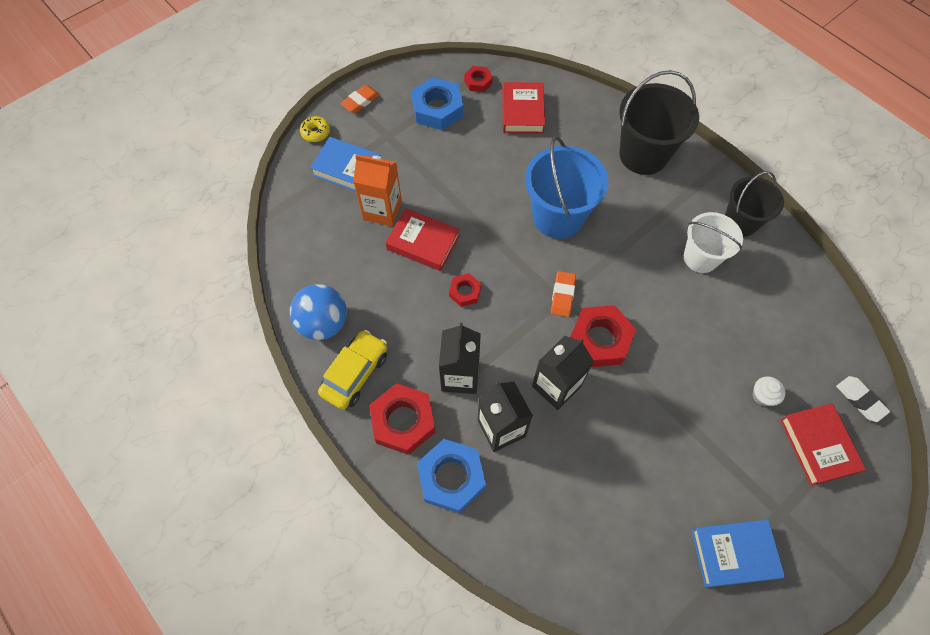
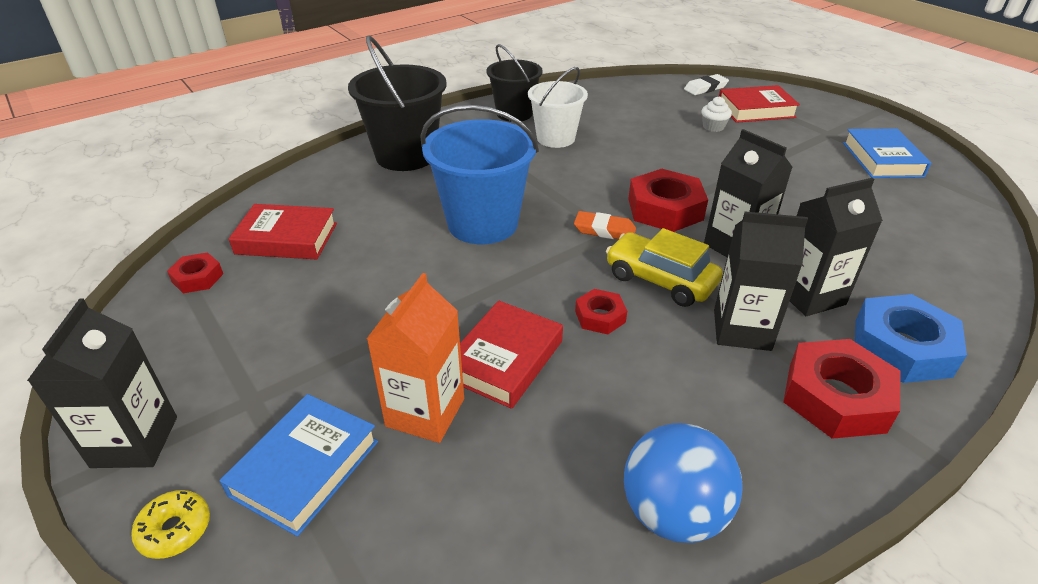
camera: 85 degrees left, 25 degrees down
(355, 373) = (769, 461): yellow car -> yellow car (660, 280)
(360, 101) = (135, 442): orange eraser -> black carton
(437, 109) = (226, 328): blue nut -> none

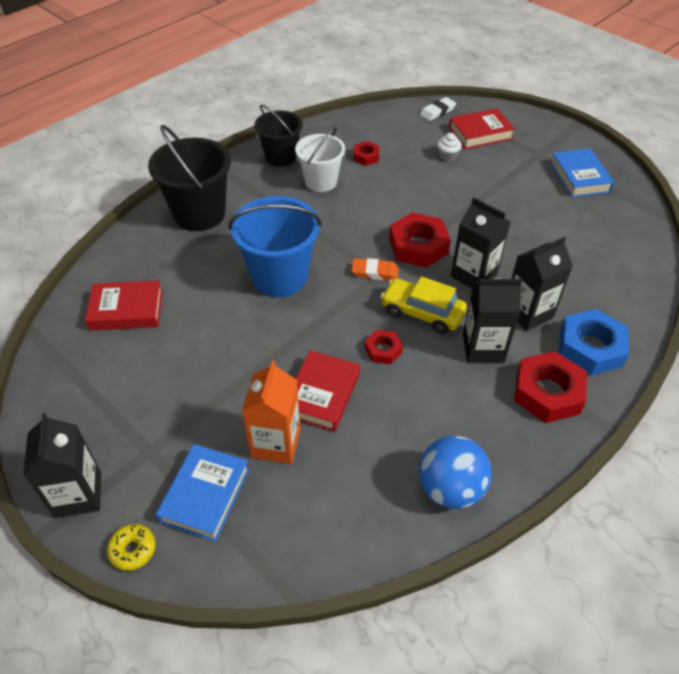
camera: 10 degrees left, 10 degrees up
(197, 278) = (68, 356): red nut -> red nut (366, 156)

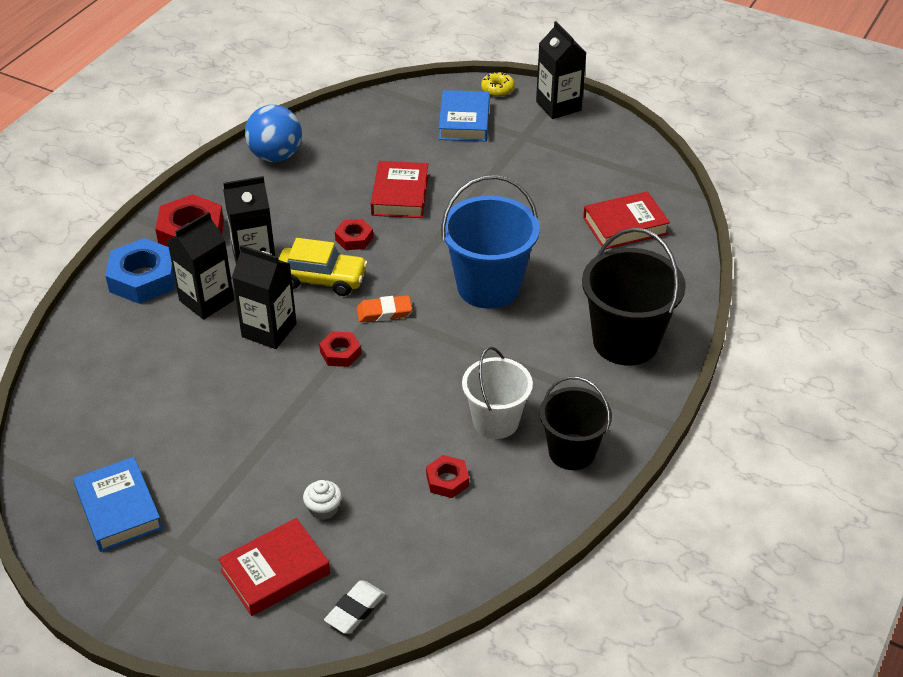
camera: 165 degrees right, 5 degrees down
(276, 443) = (425, 158): orange carton -> none
(418, 246) = (340, 353): red nut -> red nut, size x0.54

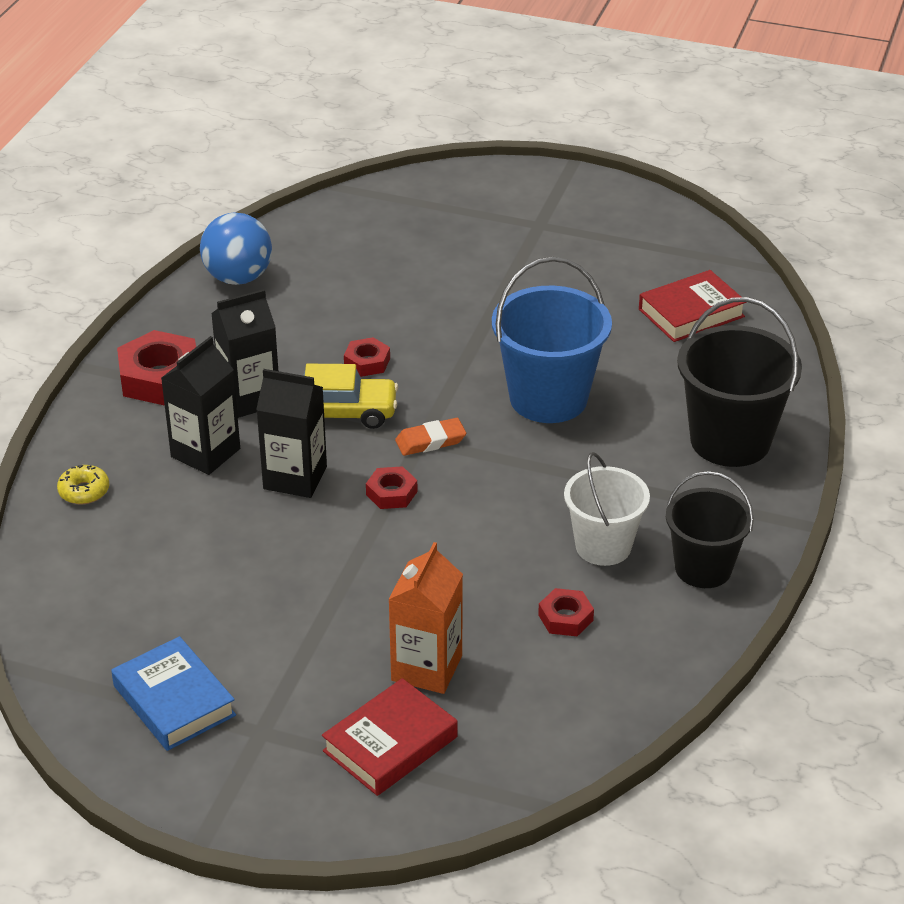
camera: 10 degrees left, 5 degrees down
(143, 278) = (117, 436): blue nut -> none
(323, 509) = (426, 668): white cupcake -> orange carton
(355, 610) = (500, 772): white eraser -> none
(400, 195) = (408, 307): red book -> none
(464, 121) = (460, 215): blue book -> none
(497, 89) = (490, 174): yellow donut -> yellow donut (84, 491)
(558, 106) = (570, 186): black carton -> none

